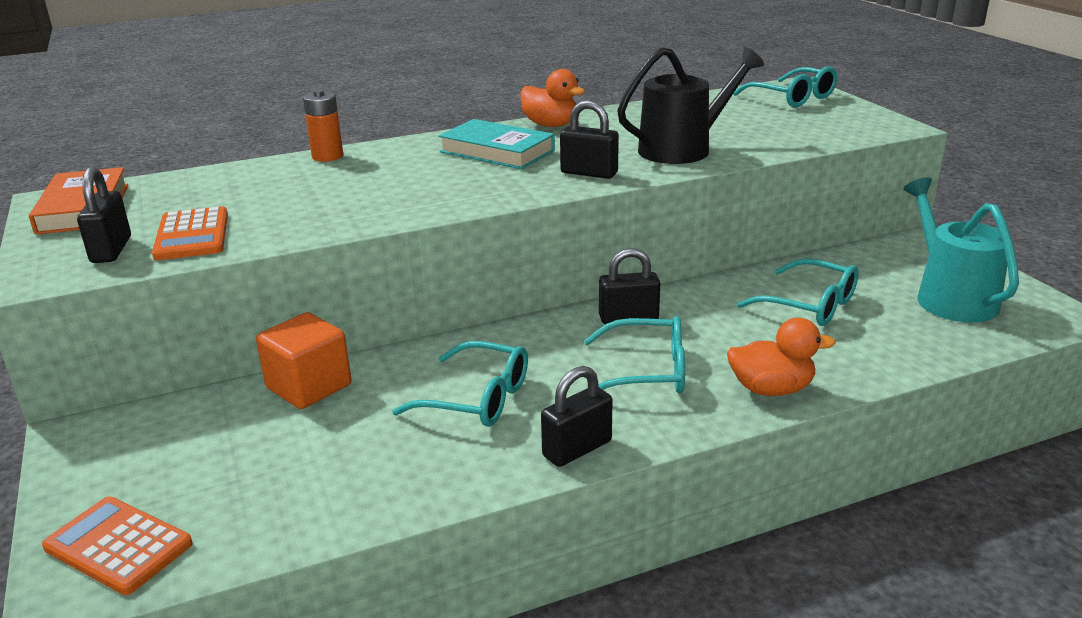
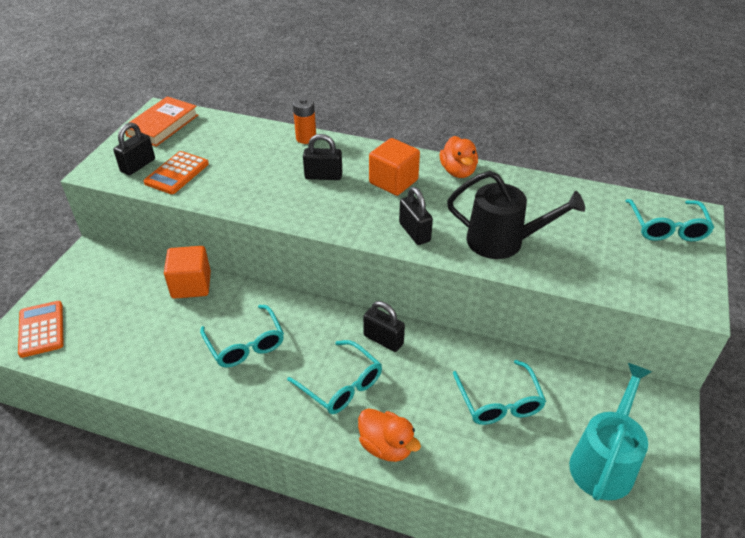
camera: 40 degrees right, 15 degrees up
(497, 151) = (393, 181): turquoise book -> orange cube
(577, 449) = (246, 410): black padlock -> black padlock (323, 176)

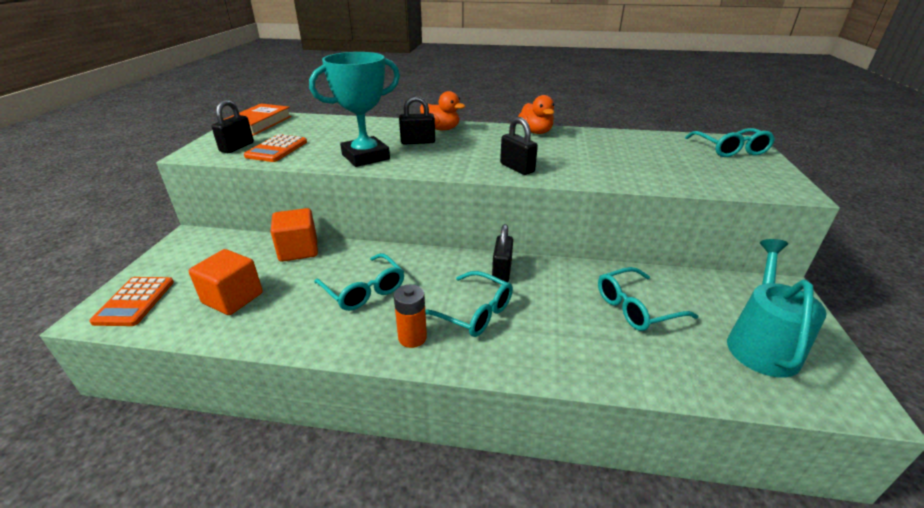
camera: 10 degrees left, 10 degrees down
(41, 329) = (134, 301): orange calculator -> orange calculator turned 150 degrees counterclockwise
(263, 196) = (365, 157): none -> turquoise trophy
(306, 138) = (394, 123): orange battery -> orange battery (412, 337)
(383, 340) = (501, 272): black padlock -> black padlock turned 75 degrees clockwise
(386, 446) = (540, 360): orange duck -> orange duck (441, 129)
(393, 181) = (482, 141): orange cube -> orange cube (233, 298)
(499, 403) = (635, 308): turquoise glasses -> turquoise glasses turned 90 degrees clockwise
(502, 241) = (599, 167): black watering can -> none

